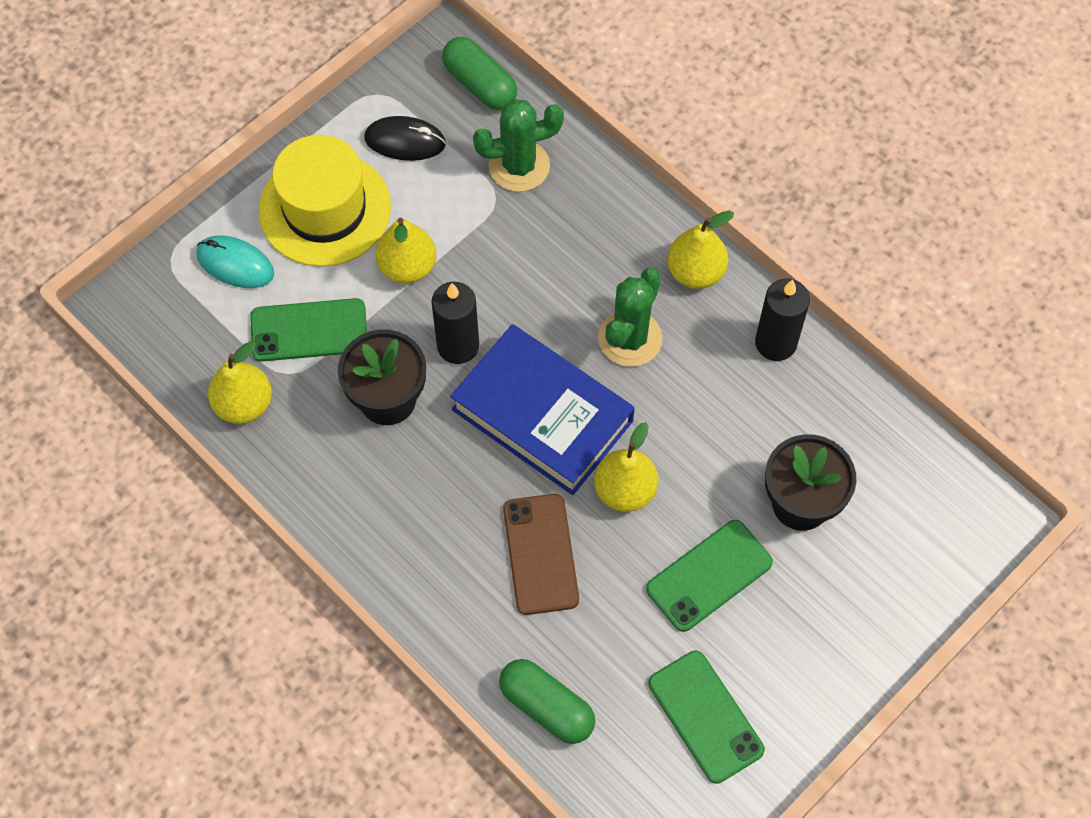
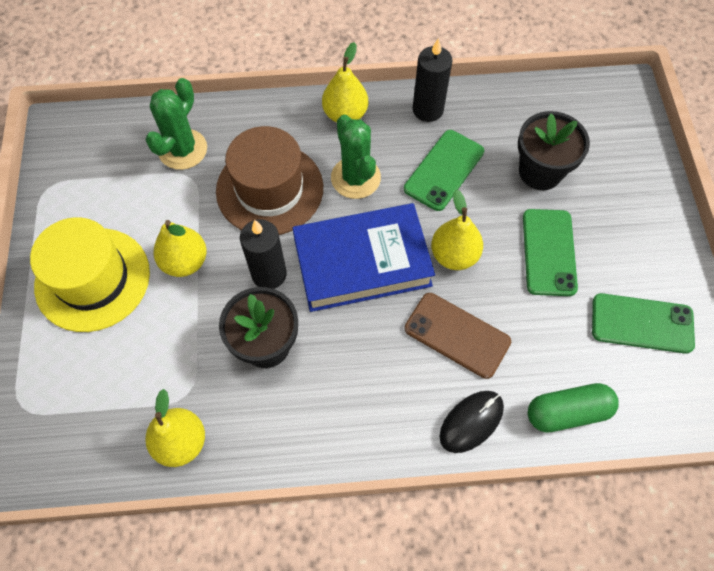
camera: 50 degrees left, 0 degrees up
(235, 264) = (71, 366): turquoise mouse -> none
(309, 330) = (169, 356): green phone -> green phone (444, 170)
(405, 141) = (97, 197): black mouse -> black mouse (471, 422)
(480, 84) = (106, 129): green capsule -> none
(546, 274) = (270, 189): none -> brown hat

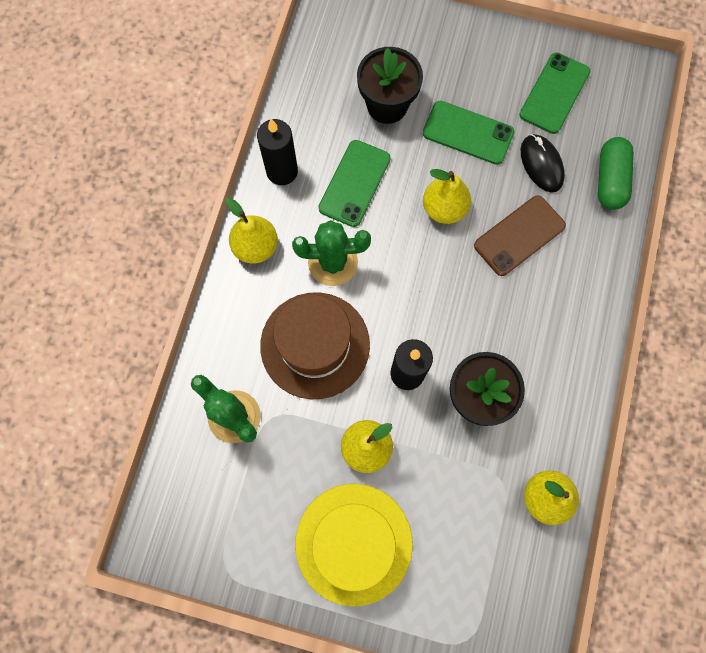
camera: 70 degrees left, 10 degrees up
(362, 262) = (424, 288): blue book -> none
(444, 170) = (354, 183): green phone -> green phone turned 60 degrees clockwise
(471, 422) = (596, 254): black mouse -> black mouse (541, 164)

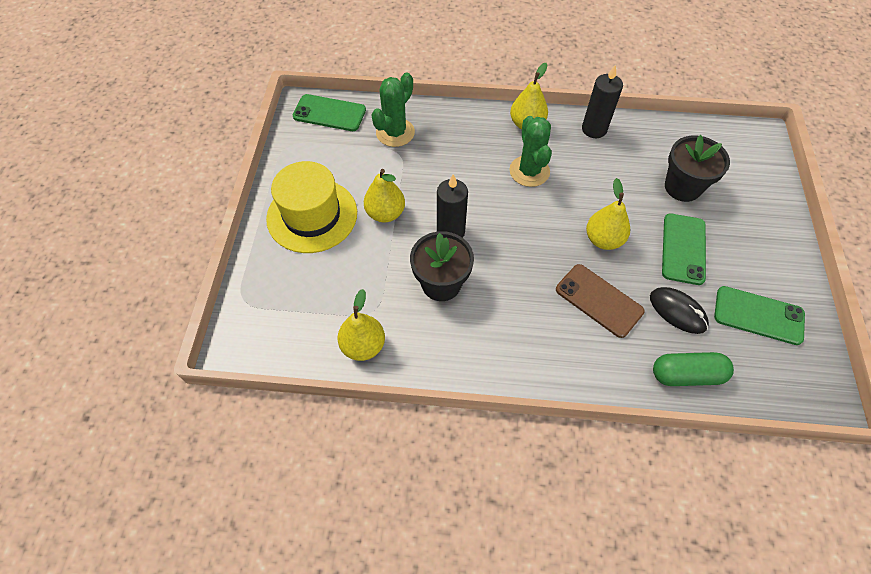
camera: 80 degrees right, 15 degrees down
(315, 345) = (459, 170): brown hat -> none
(354, 183) = (602, 175): green phone -> green phone (329, 113)
(541, 164) = (677, 311): black mouse -> black mouse turned 75 degrees clockwise

